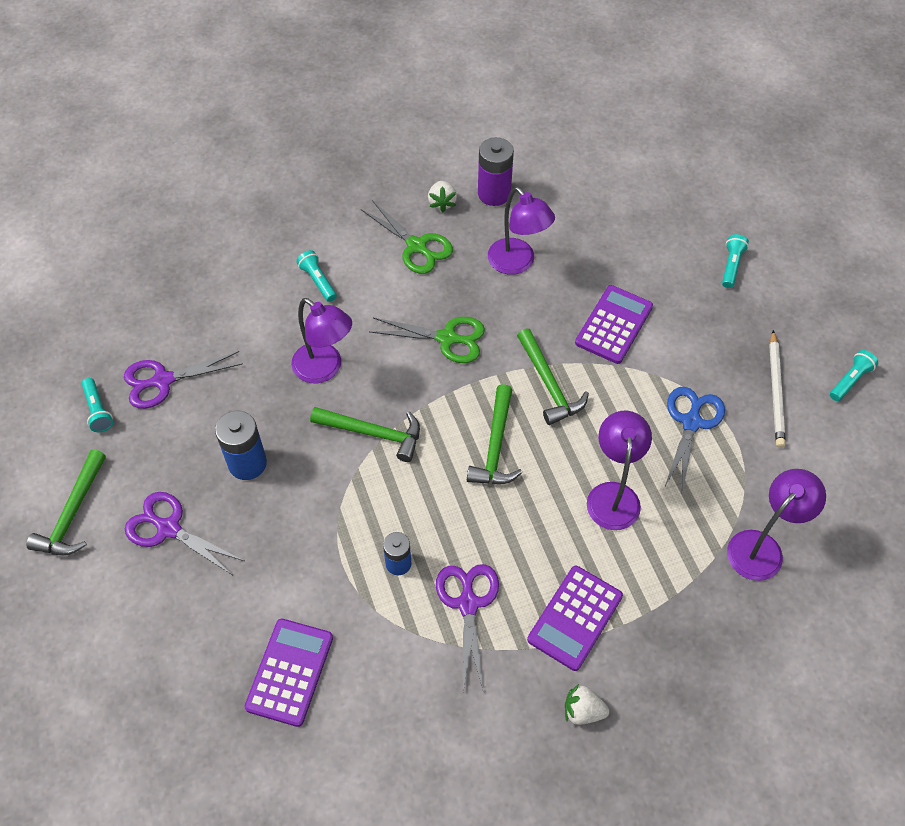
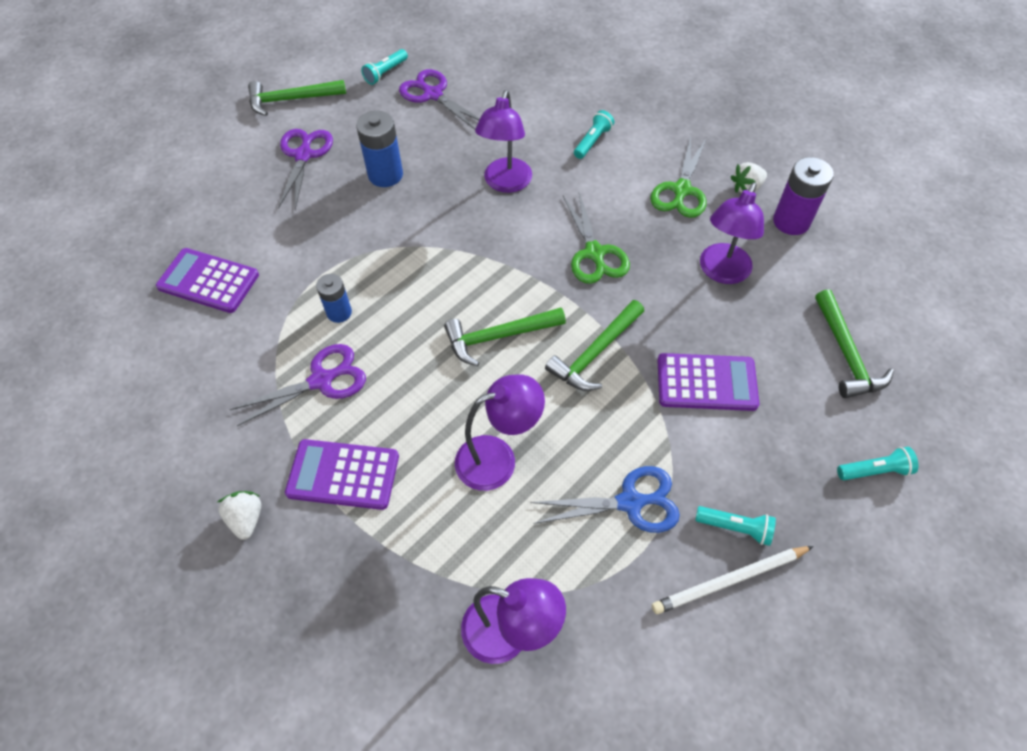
camera: 65 degrees right, 0 degrees up
(289, 672) = (208, 281): purple calculator -> purple calculator turned 150 degrees counterclockwise
(373, 433) = (460, 242): green hammer -> green hammer (846, 354)
(850, 380) = (804, 667): turquoise flashlight -> turquoise flashlight (735, 528)

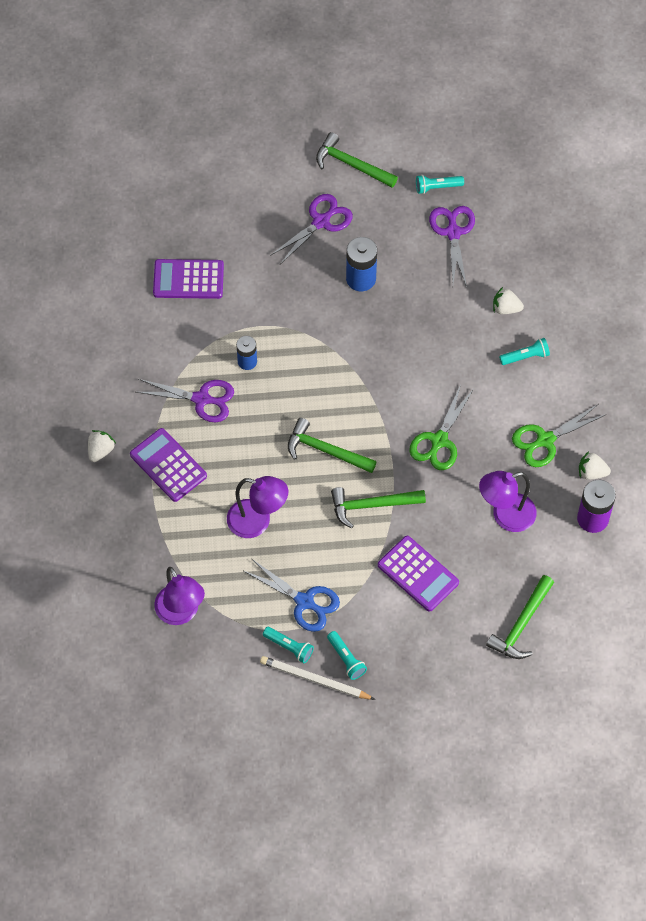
camera: 40 degrees right, 5 degrees up
(208, 281) = (188, 279): purple calculator -> purple calculator turned 60 degrees counterclockwise
(505, 183) = (433, 345): purple lamp -> none
(536, 119) = (506, 308): none -> white strawberry
(875, 471) = (457, 695): turquoise flashlight -> turquoise flashlight (289, 647)

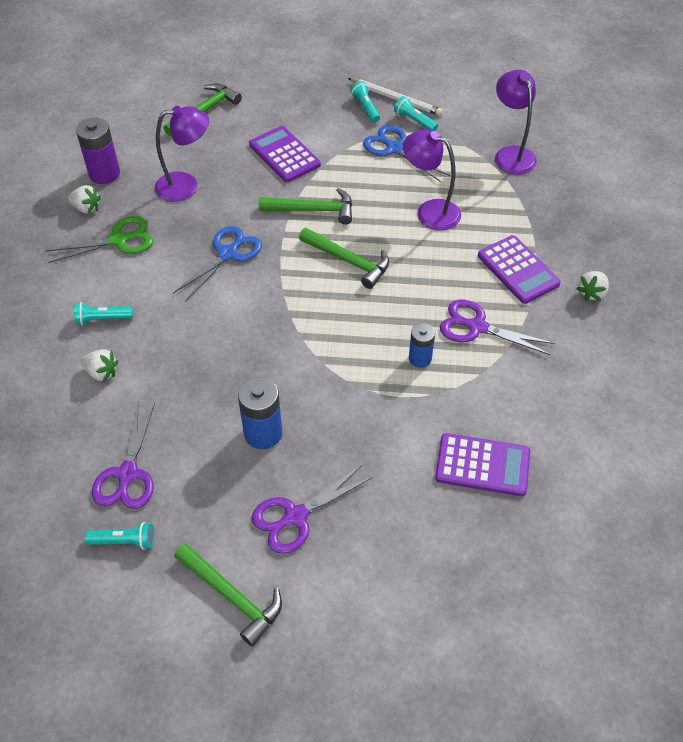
camera: 170 degrees left, 10 degrees down
(439, 441) = (228, 254): green scissors -> blue scissors

